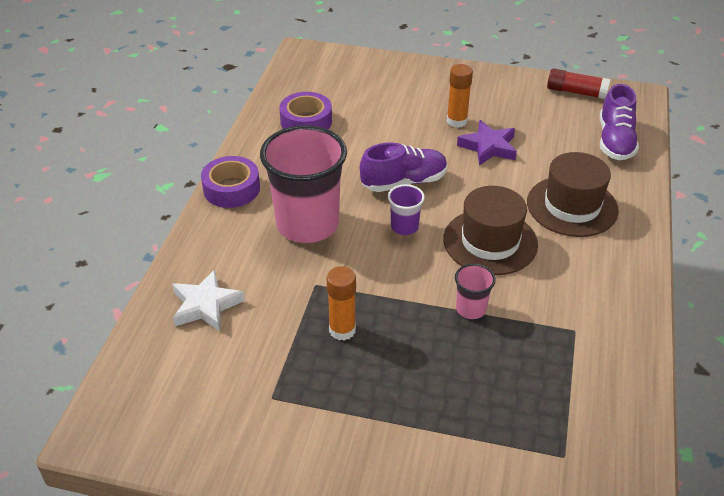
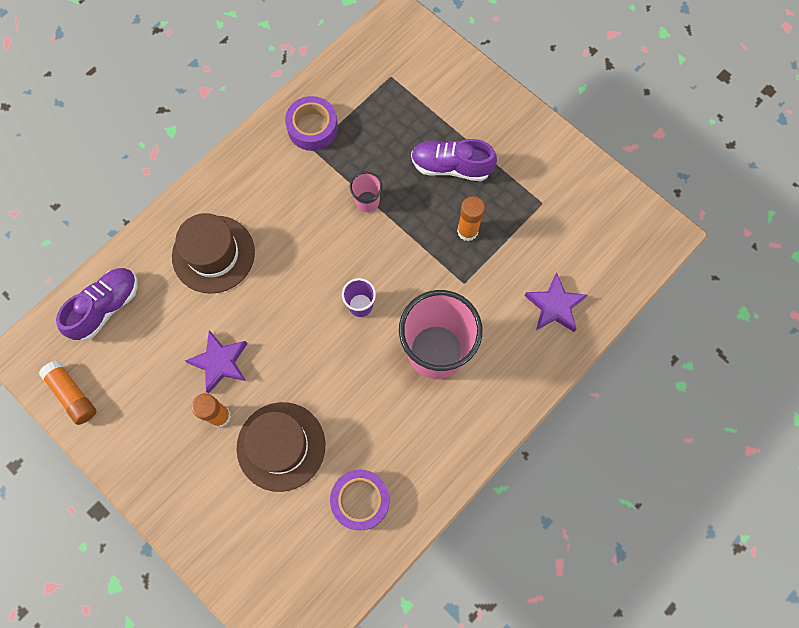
camera: 150 degrees left, 30 degrees up
(206, 305) = (554, 306): white star -> purple star
(231, 189) = (478, 434): purple tape -> purple tape (312, 128)
(404, 182) = (325, 358): purple shoe -> purple shoe (451, 166)
(490, 242) = (306, 253): brown hat -> brown hat (281, 446)
(576, 92) = (72, 394): red glue stick -> orange glue stick

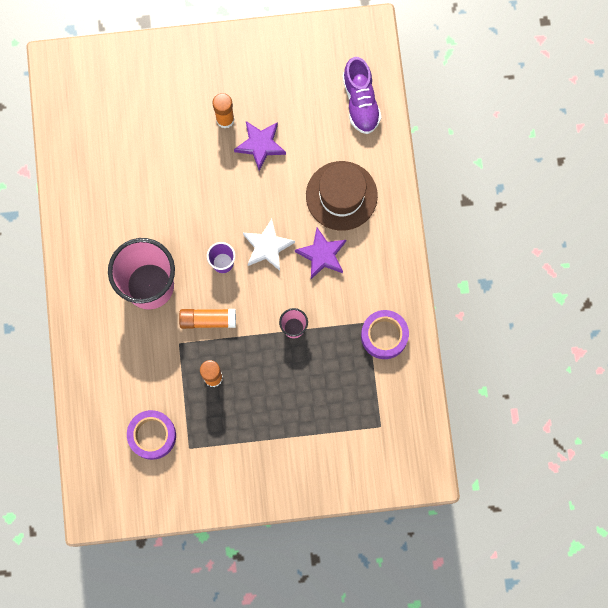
camera: 130 degrees right, 5 degrees up
(72, 394) = (316, 42): orange glue stick -> orange glue stick (208, 320)
(281, 446) = (173, 142): brown hat -> none
(313, 279) = (267, 247): none -> white star
(360, 500) = (99, 163): purple tape -> purple tape (152, 435)
(451, 166) = (271, 408): purple shoe -> none
(554, 306) = (111, 389): purple star -> purple star (322, 255)

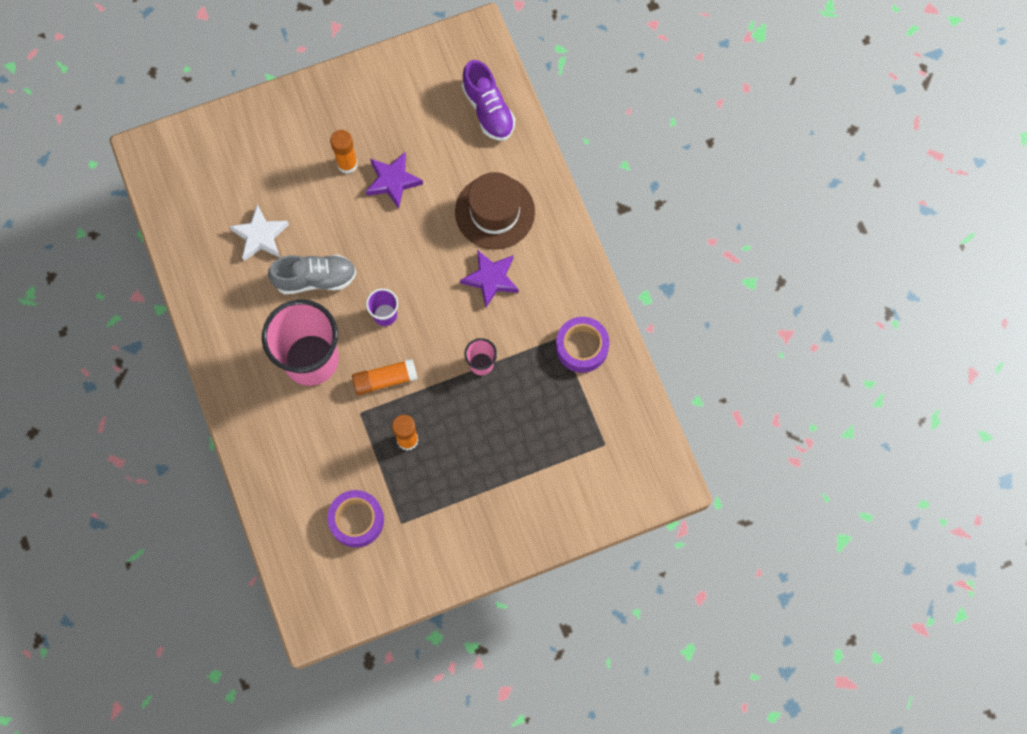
camera: 15 degrees left, 5 degrees down
(171, 215) = (315, 279): none -> grey shoe
(267, 247) = (429, 285): white star -> white star (260, 236)

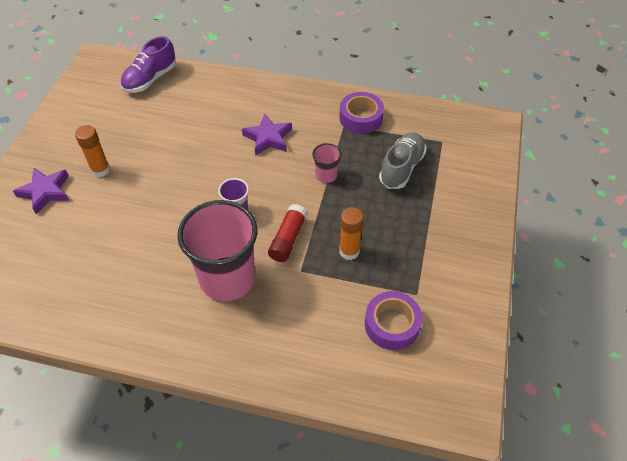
camera: 55 degrees left, 20 degrees down
(260, 236) = (94, 255): white star -> none
(315, 279) = (165, 238): grey shoe -> grey shoe (401, 168)
(385, 379) = (288, 239): orange glue stick -> red glue stick
(393, 181) = (142, 152): purple star -> purple star (45, 192)
(488, 110) = (150, 79): purple shoe -> purple shoe turned 120 degrees clockwise
(495, 212) = (223, 111): brown hat -> none

